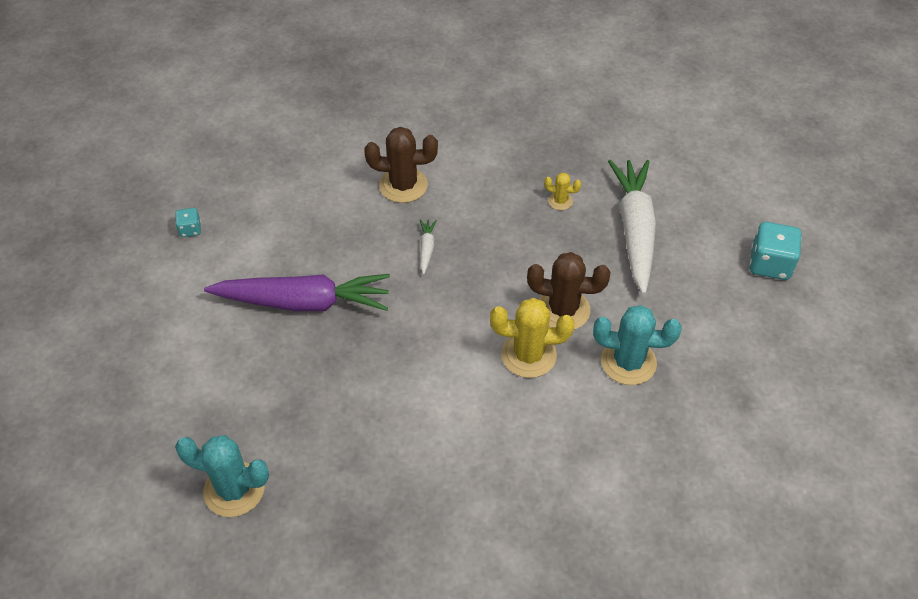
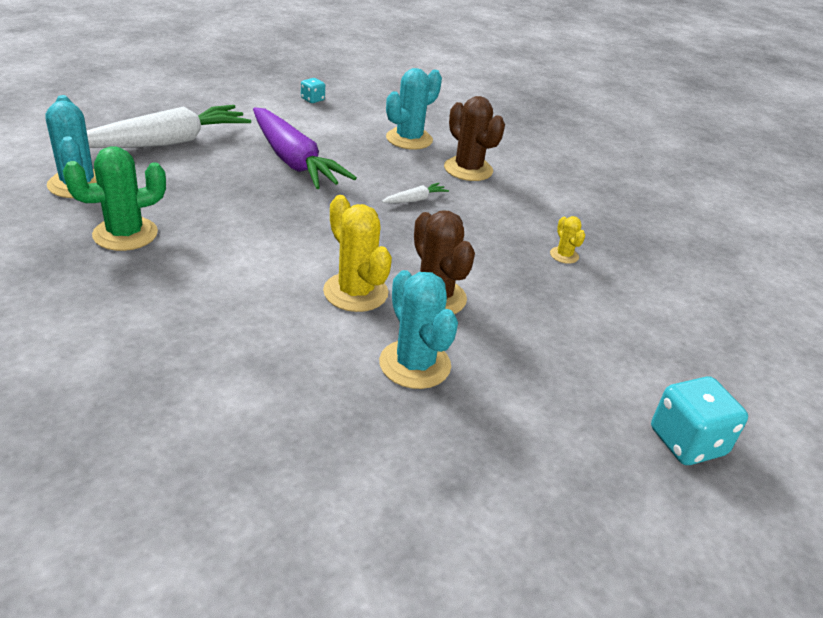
camera: 50 degrees right, 15 degrees down
(323, 197) = (409, 139): none -> turquoise cactus
(349, 479) = (125, 234): none -> green cactus
(634, 230) = (592, 314): white carrot -> white carrot (167, 142)

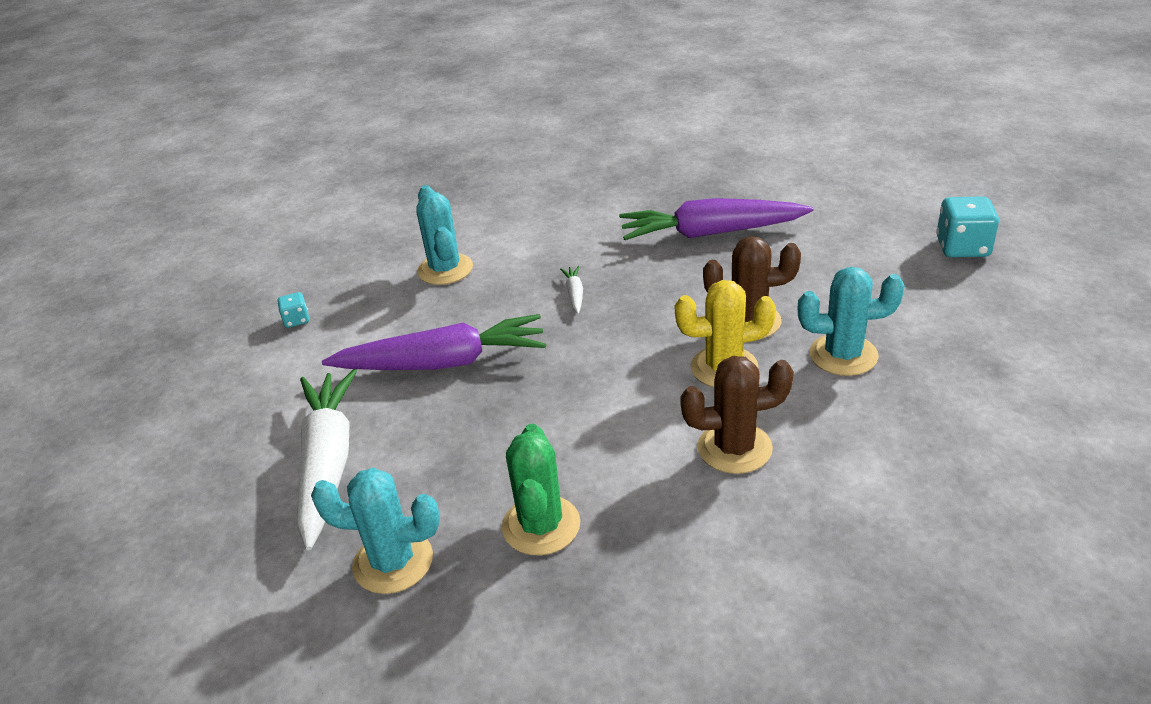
camera: 55 degrees left, 0 degrees up
(468, 169) = (533, 247): brown cactus -> brown cactus (734, 448)
(564, 255) = (711, 233): yellow cactus -> purple carrot

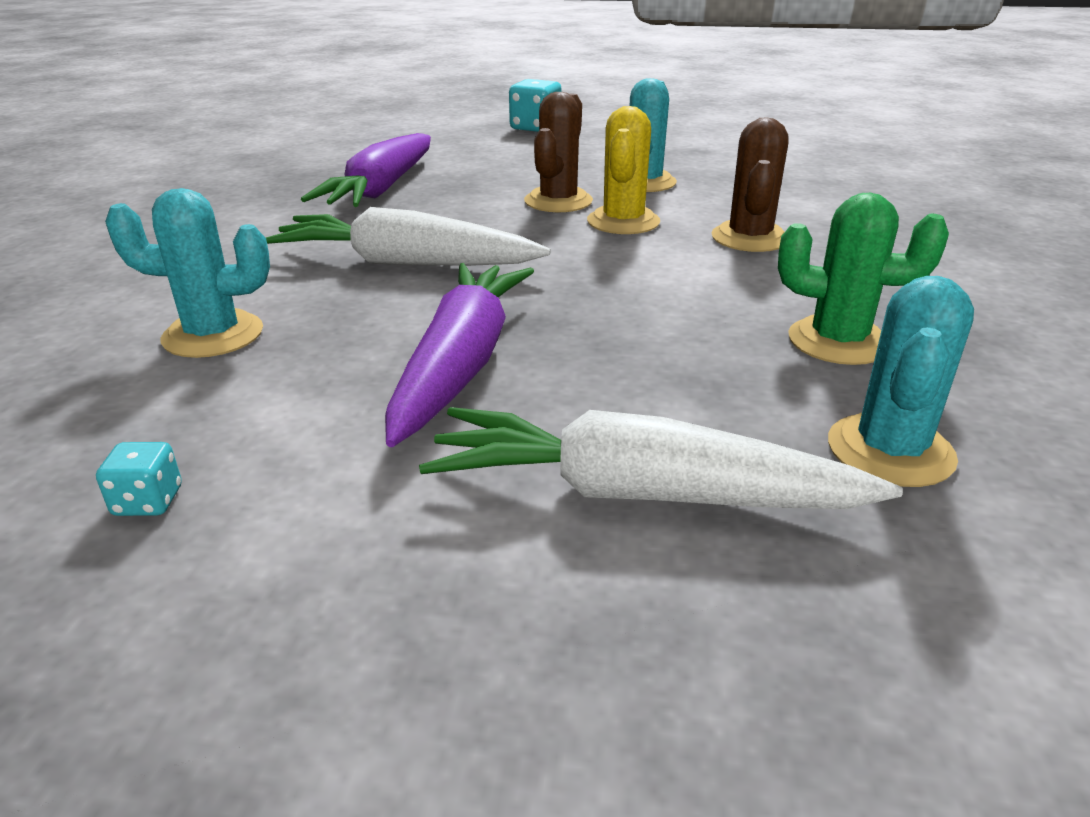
camera: 75 degrees left, 5 degrees down
(574, 294) = (406, 263): white carrot -> white carrot, size x2.50

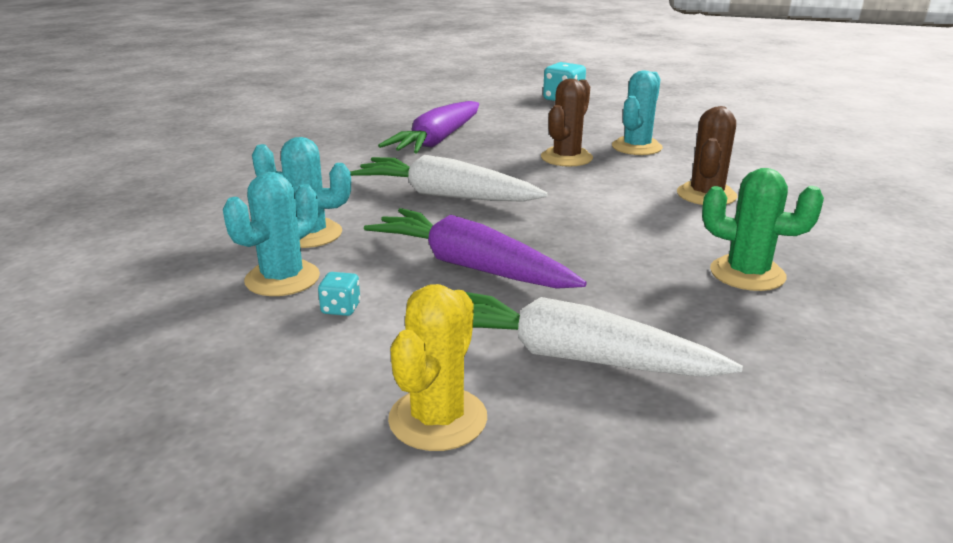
camera: 10 degrees right, 5 degrees down
(148, 501) = (261, 330): turquoise dice -> turquoise dice (341, 308)
(461, 364) = (470, 266): purple carrot -> purple carrot turned 75 degrees counterclockwise
(623, 222) = (612, 176): yellow cactus -> yellow cactus (438, 419)
(890, 451) = (756, 348): turquoise cactus -> turquoise cactus (282, 279)

